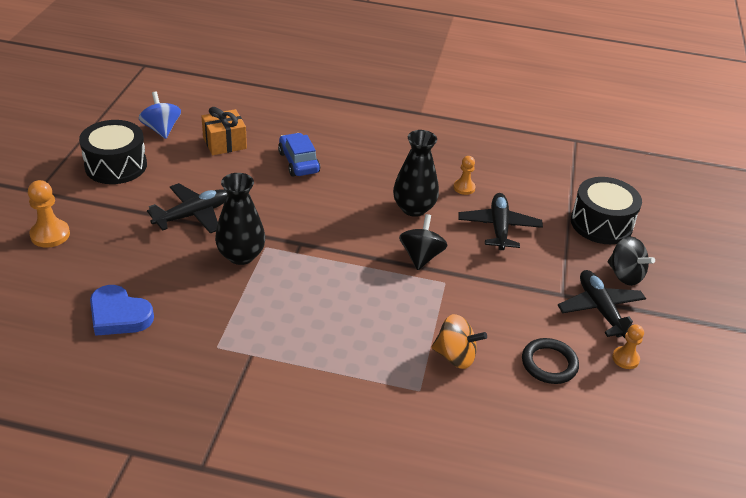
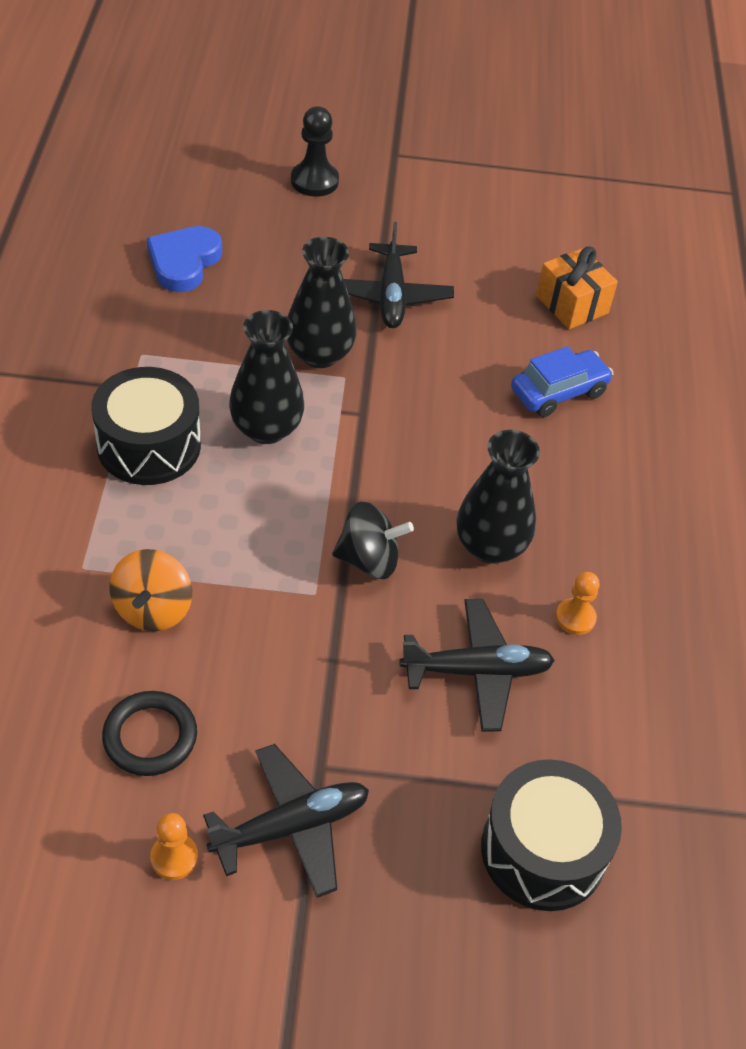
camera: 80 degrees right, 10 degrees up
(50, 235) = (314, 181): orange pawn -> black pawn
(116, 165) = (473, 208): black drum -> black drum (149, 445)
(161, 129) = (576, 236): blue spinning top -> none
(193, 215) = (391, 296): black plane -> black plane turned 45 degrees clockwise
(306, 288) = (266, 428): none -> black vase
(625, 275) = (396, 880): black spinning top -> none

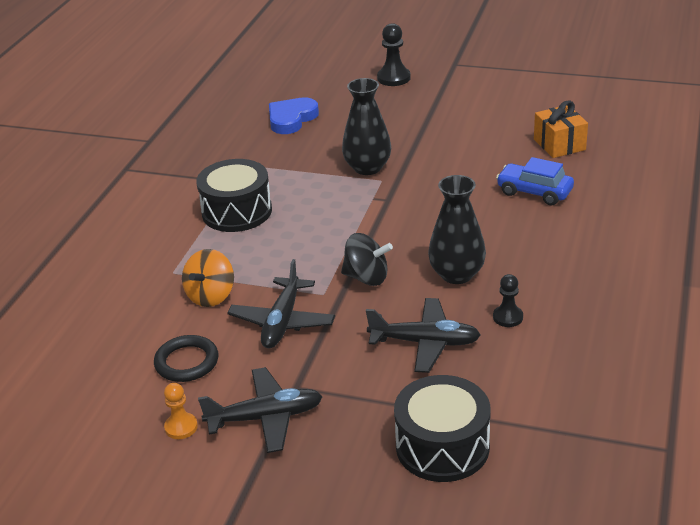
camera: 20 degrees right, 15 degrees down
(266, 428) = (318, 205): black vase -> none
(391, 296) = (428, 138): black plane -> black plane (282, 322)
(558, 392) = (534, 192): blue car -> blue car turned 135 degrees counterclockwise
(575, 618) = (508, 317): orange pawn -> black pawn

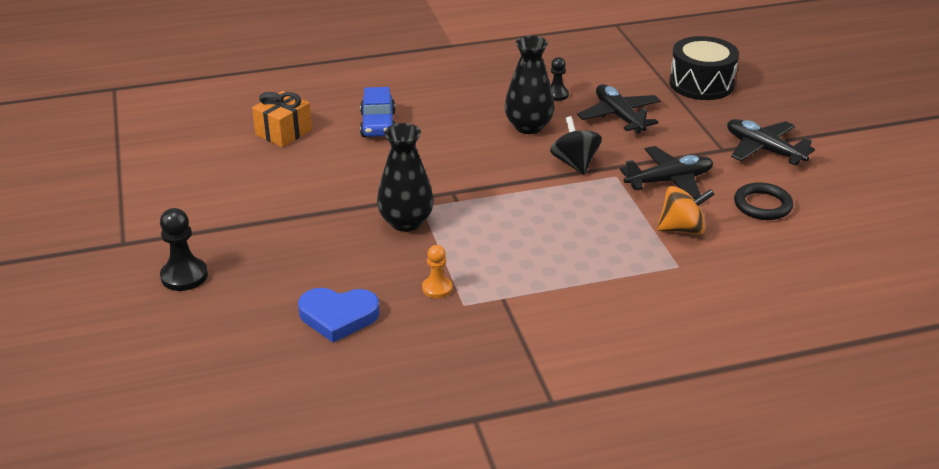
camera: 125 degrees left, 0 degrees up
(181, 427) = (817, 178): orange pawn -> orange pawn (437, 288)
(237, 211) = (553, 272): black drum -> none

